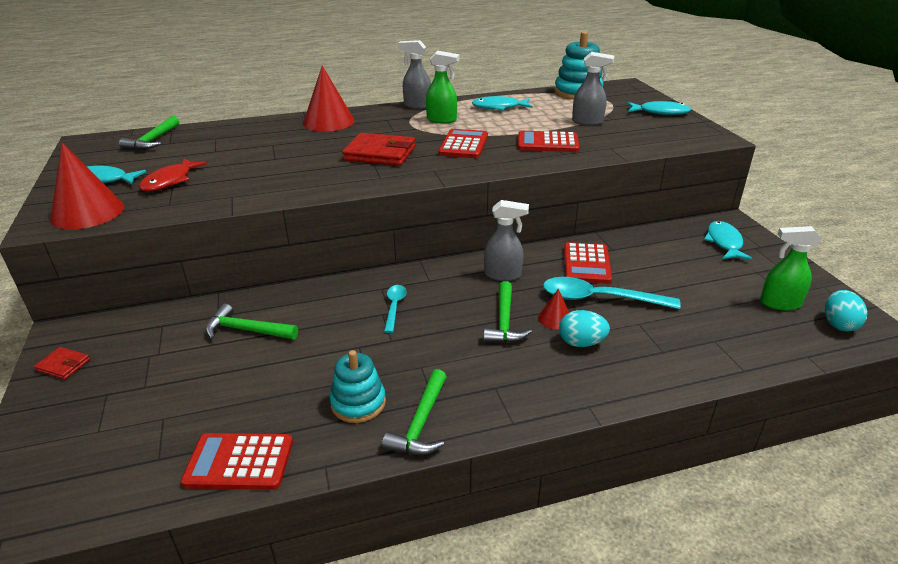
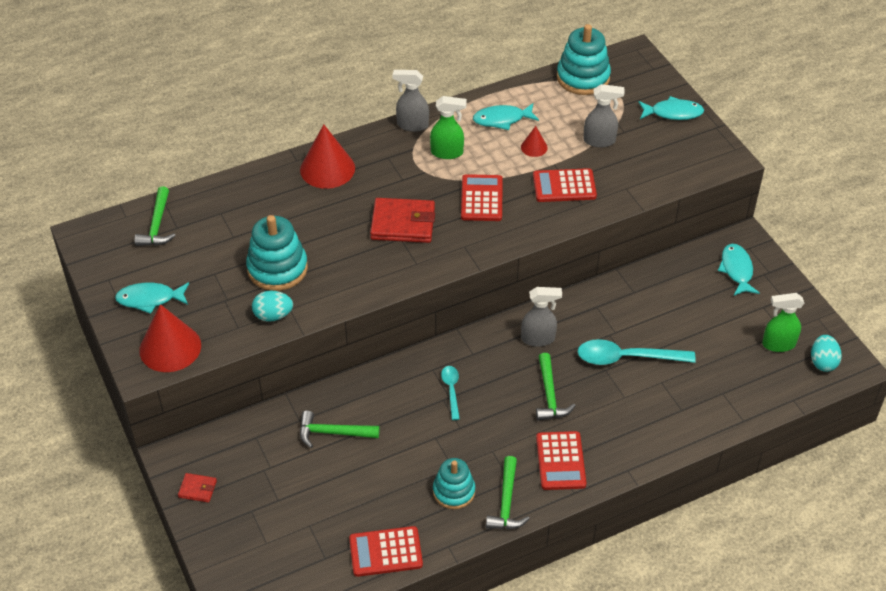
camera: 10 degrees left, 15 degrees up
(170, 181) = (217, 292): red fish -> none
(240, 171) = (277, 268): none -> turquoise stacking toy
(555, 318) = (591, 386): red cone -> red cone (534, 147)
(581, 343) = (616, 409): turquoise egg -> turquoise egg (273, 315)
(586, 264) = (612, 315): red calculator -> red calculator (560, 461)

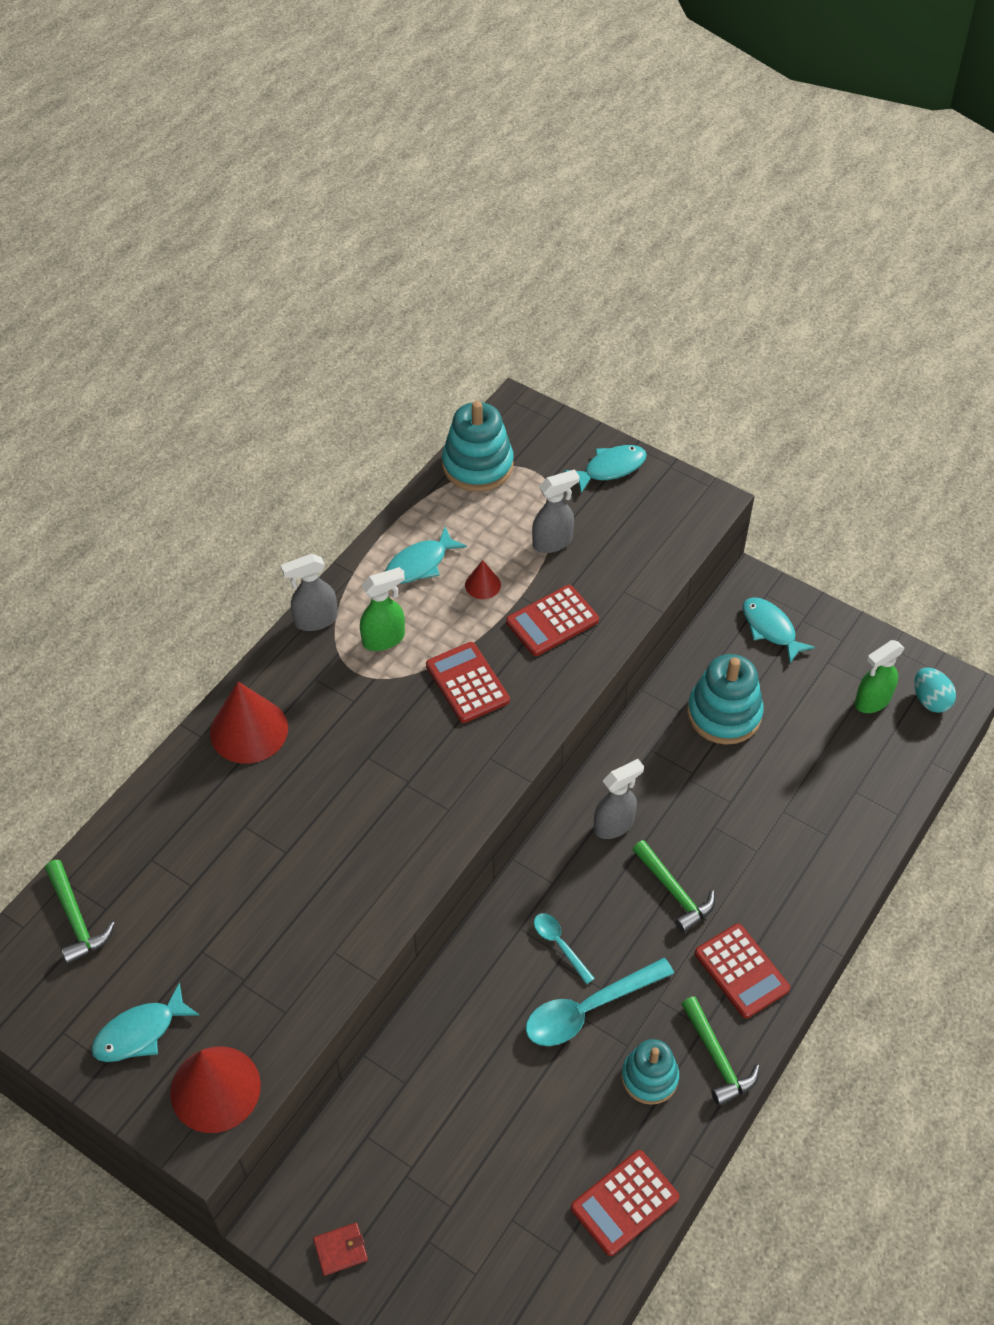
camera: 30 degrees left, 5 degrees up
(273, 315) = (319, 972): turquoise egg -> none
(277, 268) = (280, 903): turquoise stacking toy -> turquoise stacking toy (724, 714)
(333, 433) = (457, 1078): green hammer -> none
(403, 223) = (395, 762): red wallet -> none
(626, 358) = (726, 800): turquoise spoon -> turquoise spoon (588, 1009)

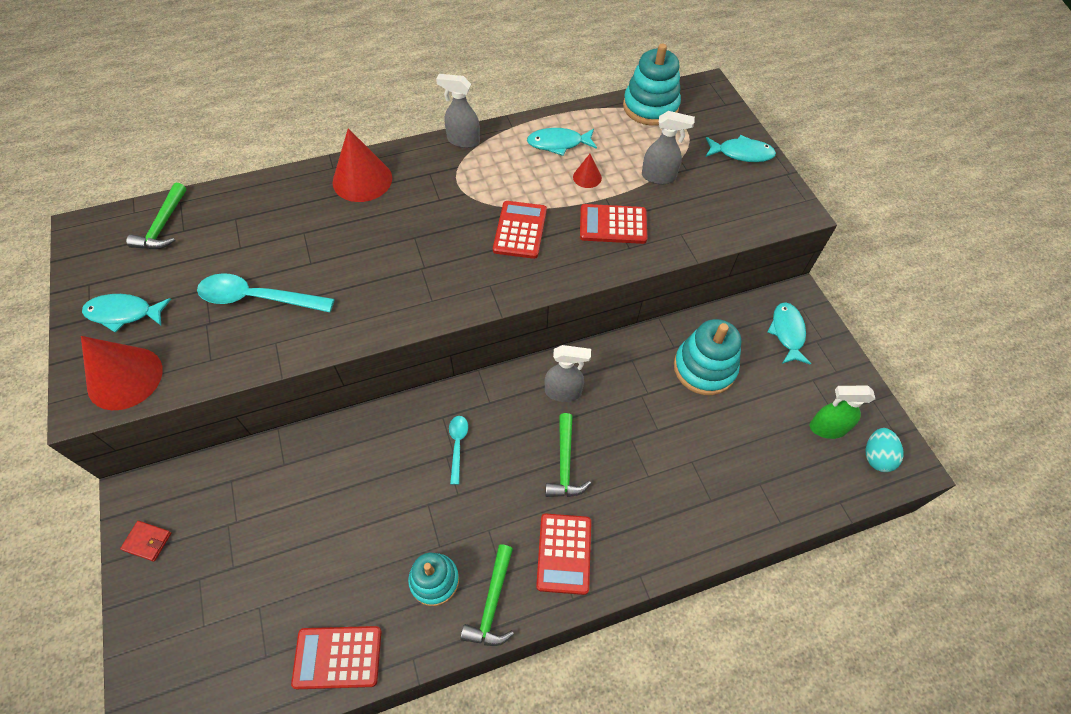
camera: 35 degrees right, 5 degrees up
(384, 639) = (493, 174): green spray bottle -> none
(588, 1009) = (436, 502): turquoise spoon -> turquoise spoon (257, 298)

